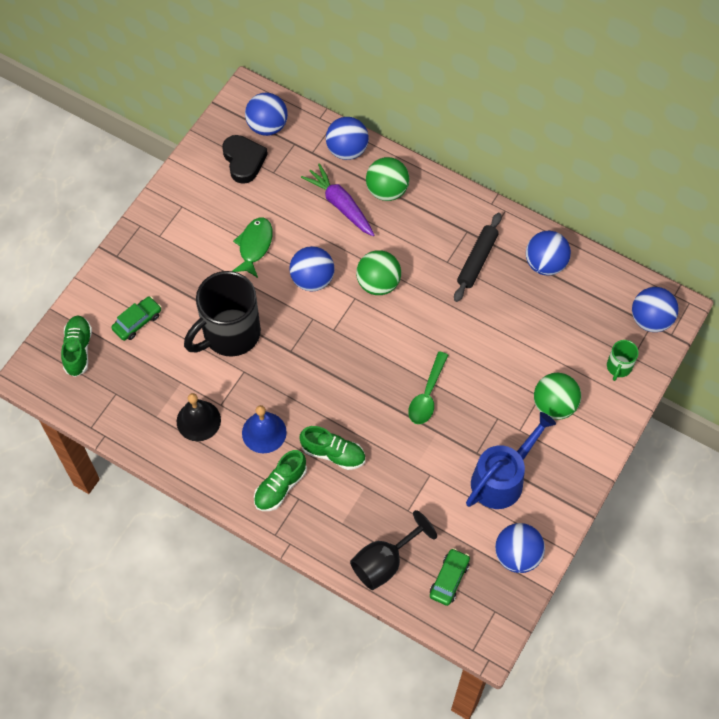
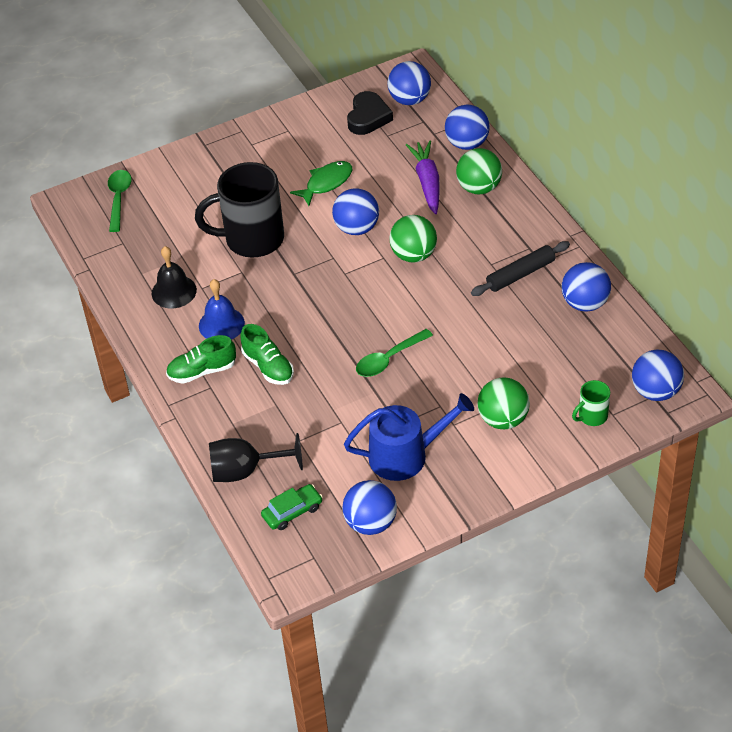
camera: 35 degrees right, 15 degrees down
(78, 350) = (119, 199): green shoe -> green spoon
(137, 322) = (183, 198): green car -> none

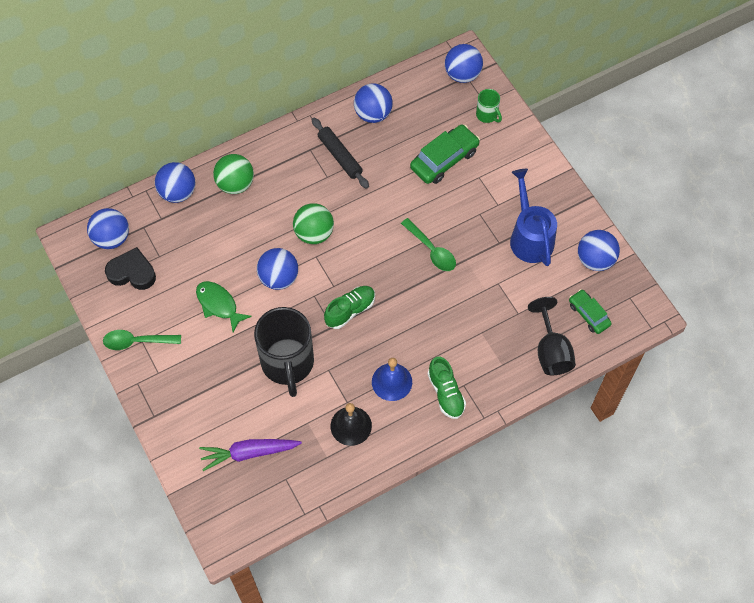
camera: 95 degrees left, 15 degrees up
(119, 199) = (224, 490): green spoon -> green spoon (137, 341)
(268, 366) = (440, 341): green shoe -> green shoe (350, 310)
(427, 182) = (225, 223): purple carrot -> purple carrot (249, 453)
(503, 419) = (492, 172): green ball -> none
(520, 372) = (444, 159): none -> green car

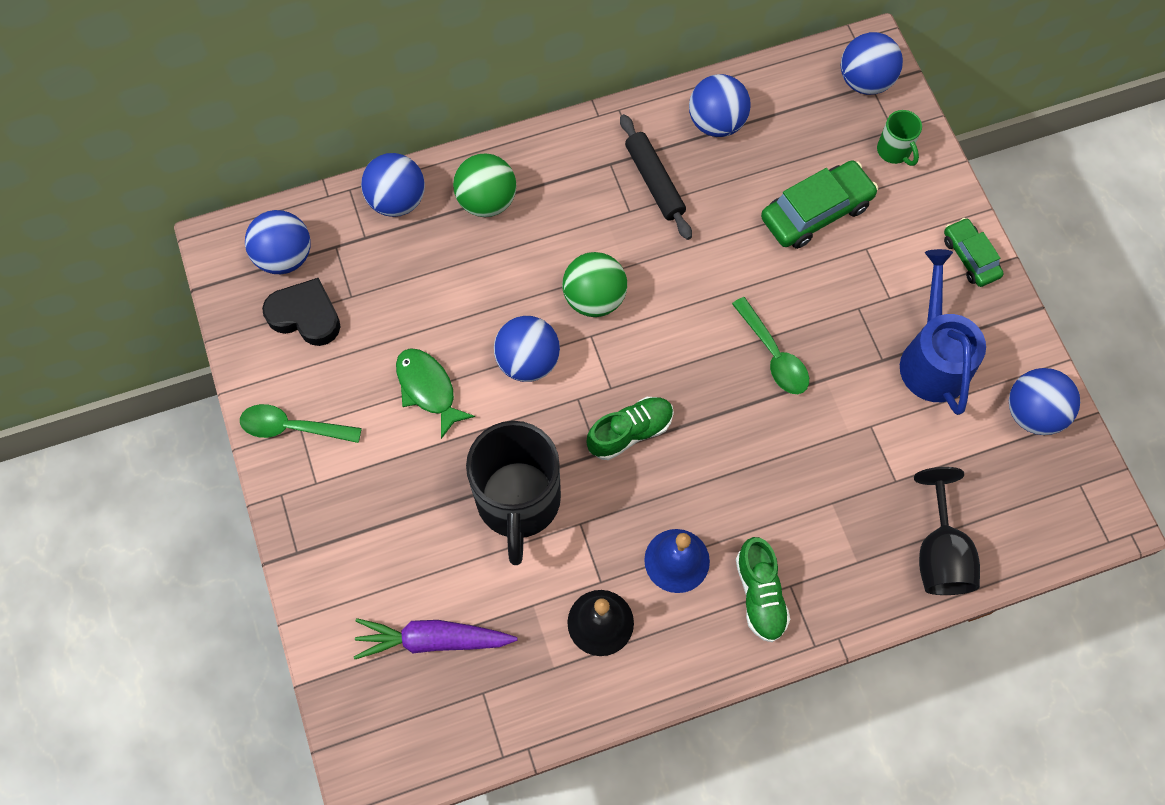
camera: 10 degrees right, 5 degrees up
(588, 314) = (1009, 502): green car -> green car (970, 257)

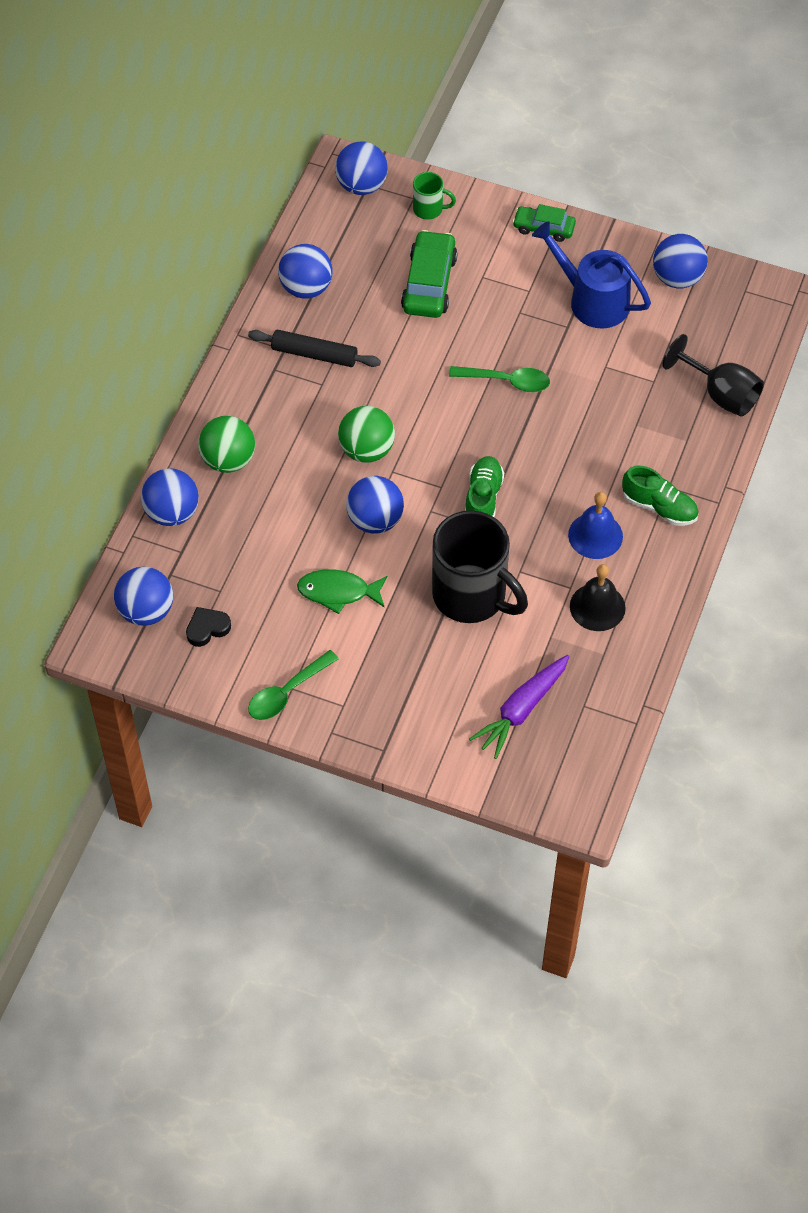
camera: 50 degrees left, 10 degrees down
(305, 316) = (207, 628): black heart -> black heart, size x0.65

